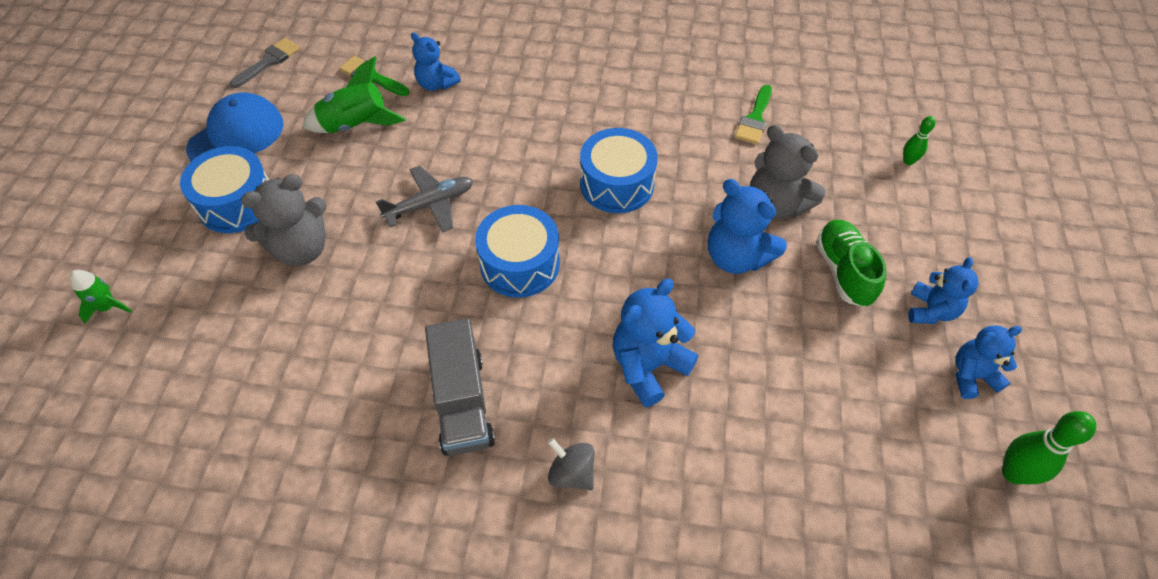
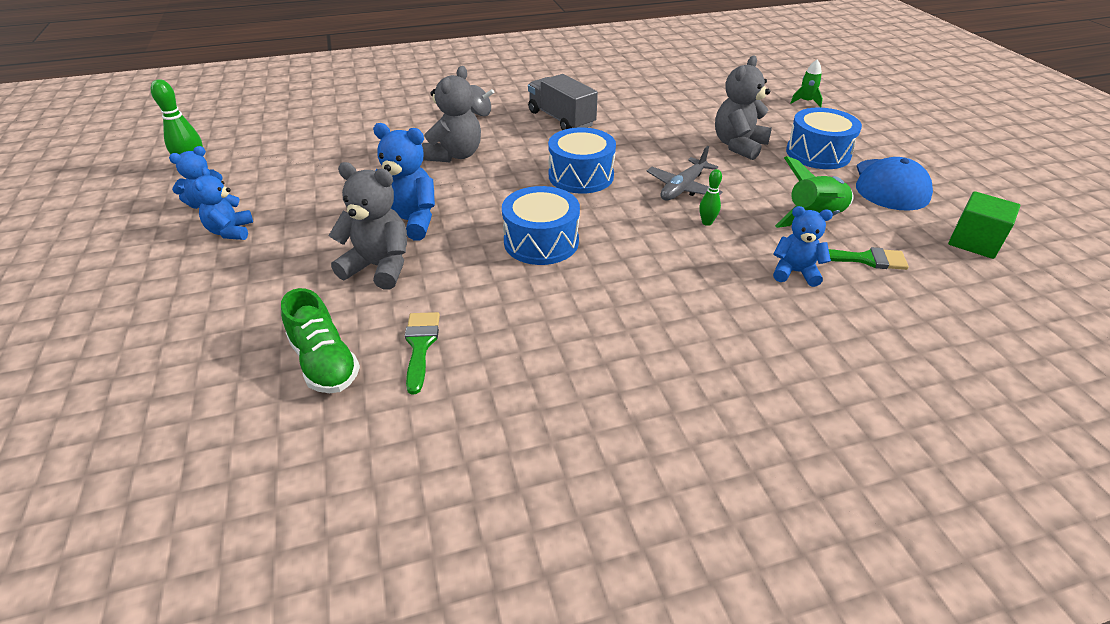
camera: 155 degrees right, 15 degrees down
(269, 61) = (974, 242): grey brush -> green cube
(648, 366) = (455, 155): blue teddy bear -> grey teddy bear
(843, 271) = (309, 237): green shoe -> green shoe (325, 363)
(908, 161) = (221, 353): green bowling pin -> green bowling pin (707, 222)

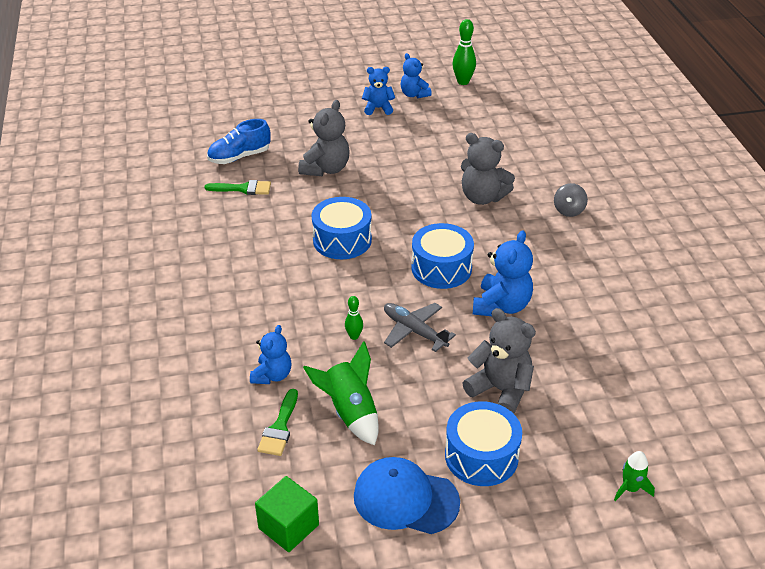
camera: 95 degrees right, 0 degrees up
(325, 363) = (239, 157): green shoe -> blue shoe
(408, 222) = (379, 178): blue teddy bear -> blue teddy bear (501, 306)
(561, 119) = (560, 263): grey truck -> none

